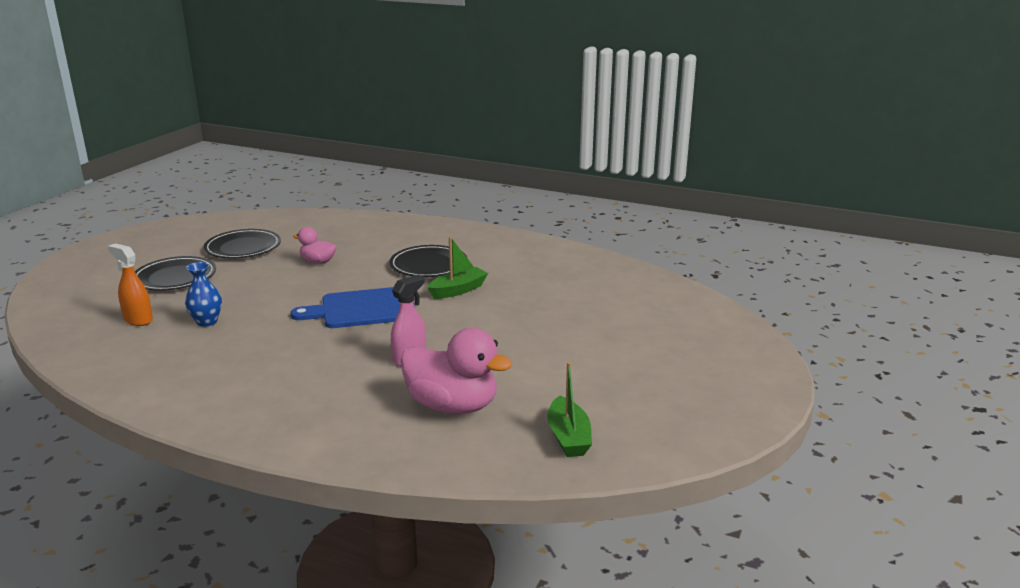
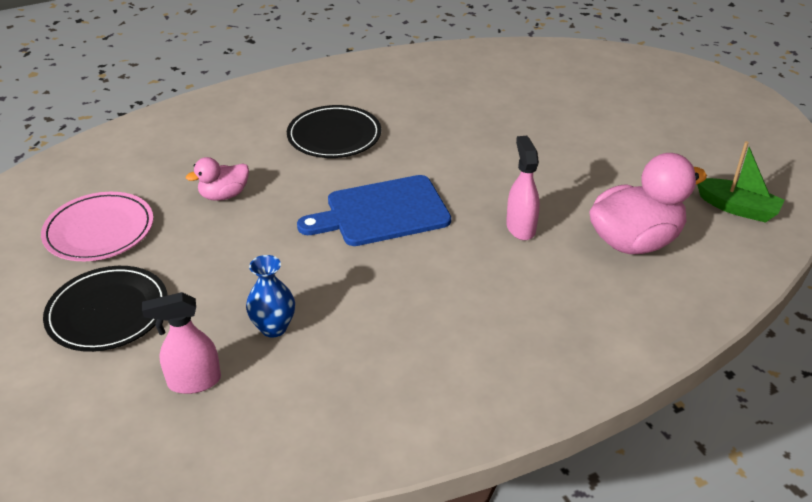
camera: 50 degrees left, 15 degrees up
(138, 320) = (194, 381): orange spray bottle -> pink spray bottle
(243, 247) = (99, 230): black plate -> pink plate
(363, 309) = (382, 212): blue cutting board -> blue cutting board turned 45 degrees clockwise
(458, 290) = (413, 144): green boat -> none

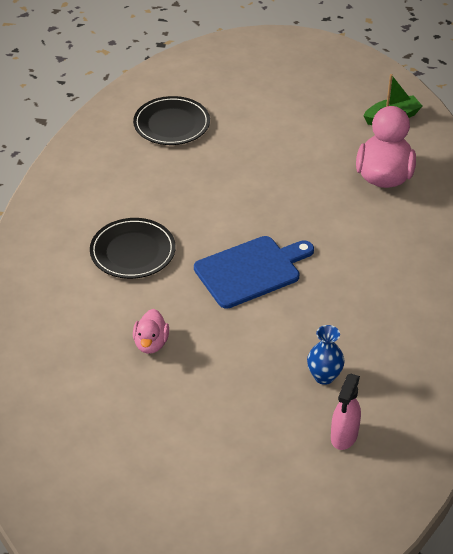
camera: 55 degrees left, 5 degrees up
(99, 230) = (129, 431): pink plate -> none
(108, 312) = (235, 457): black plate -> black plate (171, 124)
(382, 212) = (251, 270): blue cutting board -> blue cutting board turned 135 degrees counterclockwise
(520, 227) = (327, 215): pink spray bottle -> none

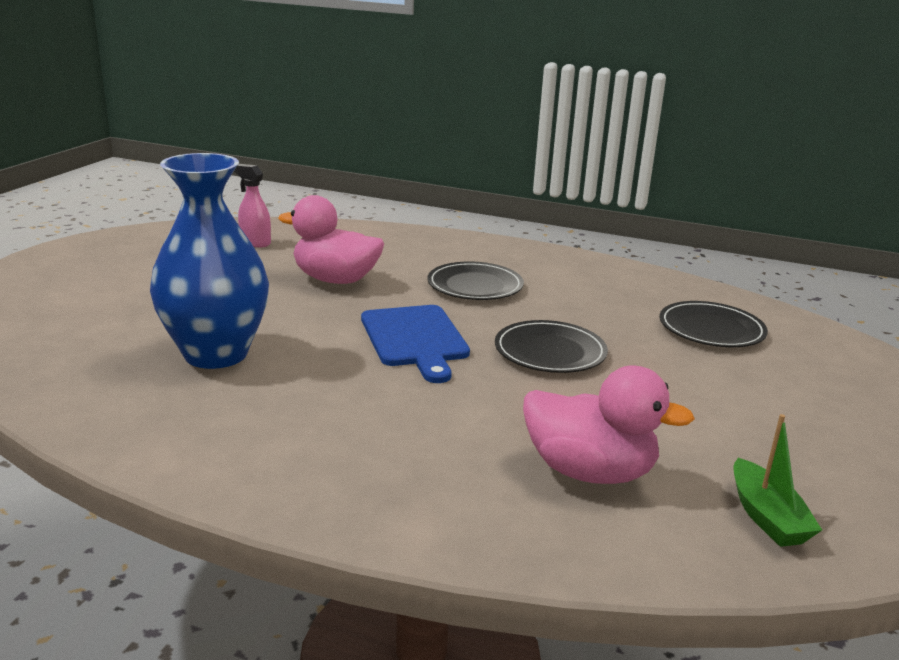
camera: 100 degrees right, 20 degrees down
(151, 343) = (335, 280): pink duck -> pink duck, size x1.87
(242, 200) = (550, 352): none -> black plate
(324, 376) = (216, 354): blue vase -> blue vase, size x2.42
(344, 436) = (122, 350): pink spray bottle -> pink spray bottle (255, 242)

